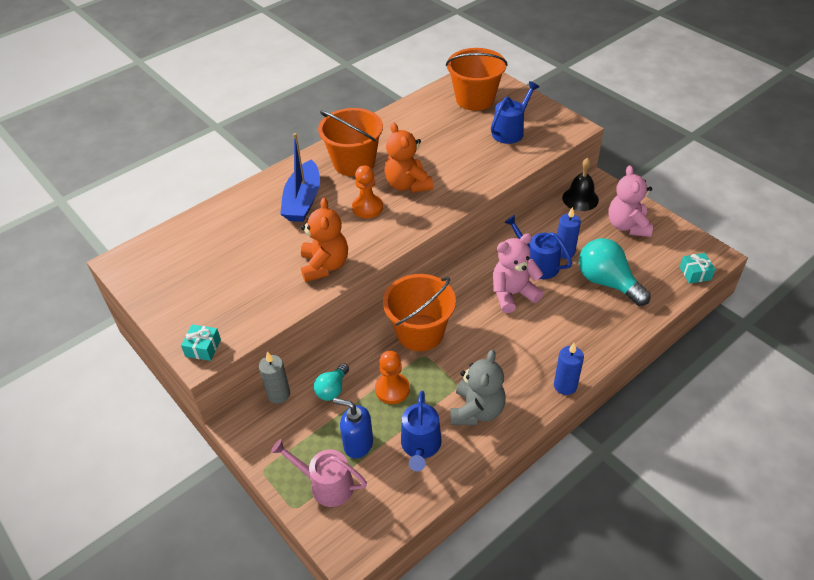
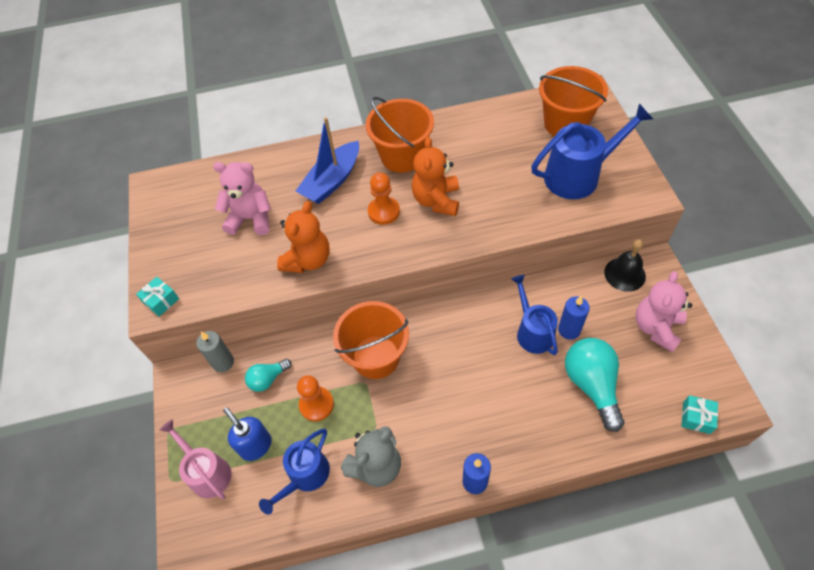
camera: 30 degrees right, 10 degrees up
(510, 131) = (578, 176): blue watering can -> blue watering can, size x1.50
(513, 294) = (487, 355): pink teddy bear -> pink teddy bear (251, 218)

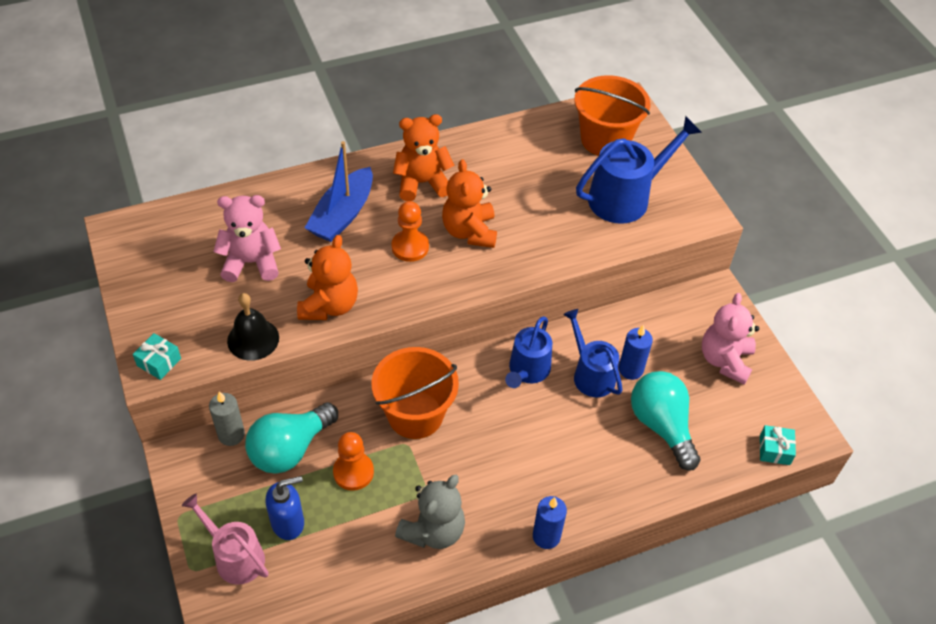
camera: 15 degrees left, 5 degrees down
(255, 445) = (288, 523): blue soap dispenser -> blue soap dispenser turned 120 degrees clockwise
(268, 379) = (290, 449): turquoise light bulb -> turquoise light bulb, size x1.82
(305, 476) = (353, 549): blue watering can -> blue watering can (527, 370)
(402, 156) = (422, 183): orange bucket -> orange teddy bear
(624, 274) = (685, 305): black bell -> black bell (253, 339)

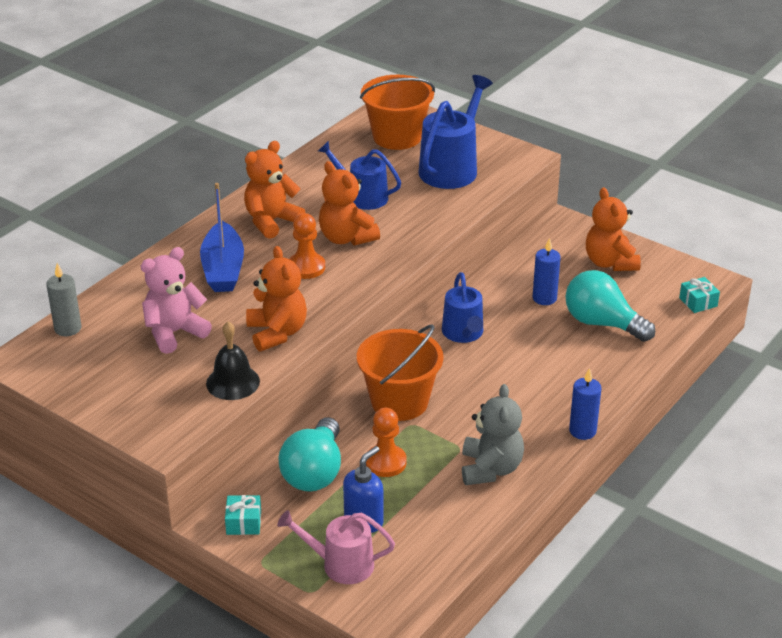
camera: 30 degrees left, 15 degrees down
(159, 362) = (162, 433): turquoise gift -> turquoise gift (244, 522)
(231, 435) = (251, 486): grey candle -> grey candle (68, 328)
(591, 374) = (516, 314): blue watering can -> blue watering can (362, 196)
(725, 360) = (610, 262): pink teddy bear -> orange teddy bear

